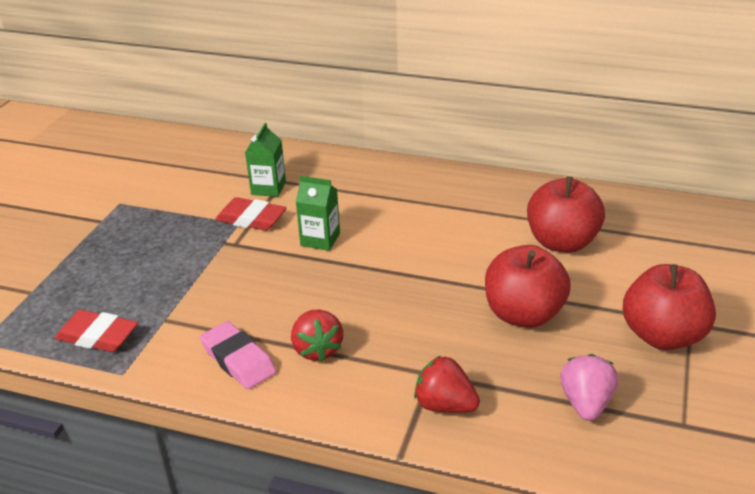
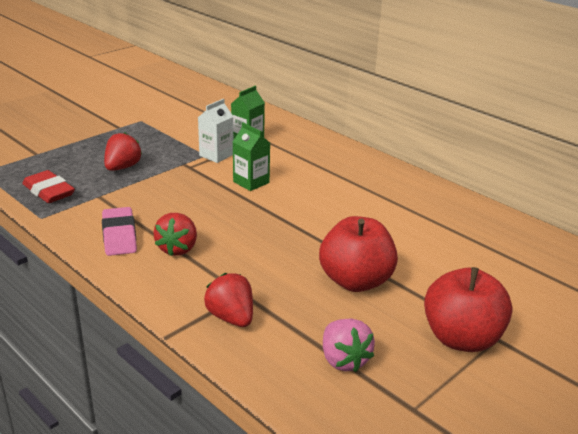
camera: 25 degrees right, 5 degrees down
(157, 272) = (122, 167): none -> red strawberry
(251, 219) = (216, 155): red eraser -> white carton
(562, 242) = (440, 243): red apple -> none
(586, 403) = (344, 360): pink strawberry -> pink strawberry turned 120 degrees clockwise

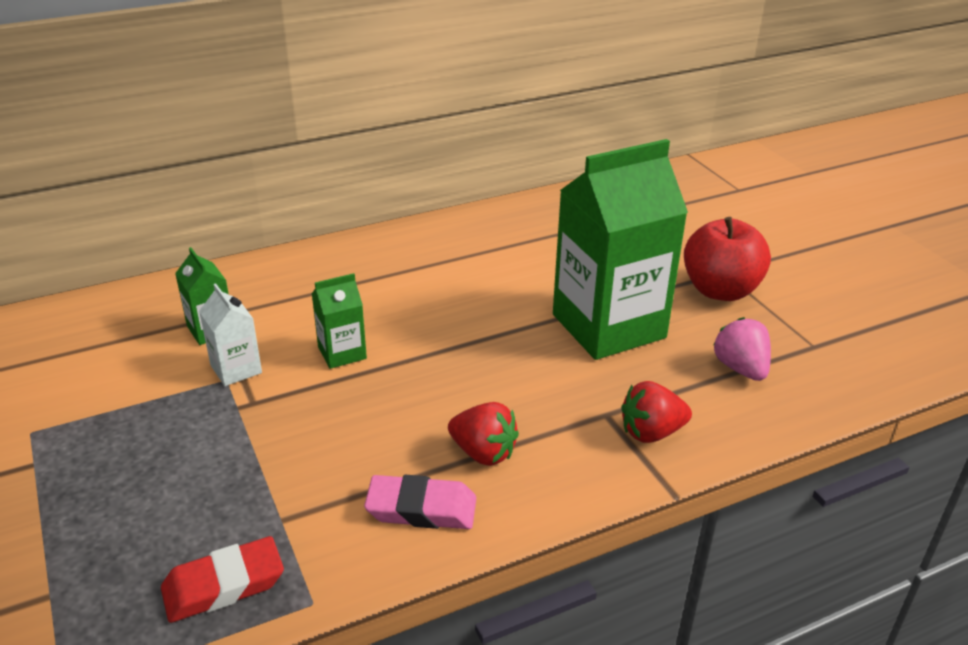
camera: 70 degrees left, 5 degrees up
(122, 167) = (200, 478): red strawberry -> none
(344, 360) = (740, 368): pink strawberry -> pink strawberry turned 105 degrees counterclockwise
(355, 281) = (608, 326): red apple -> green carton

